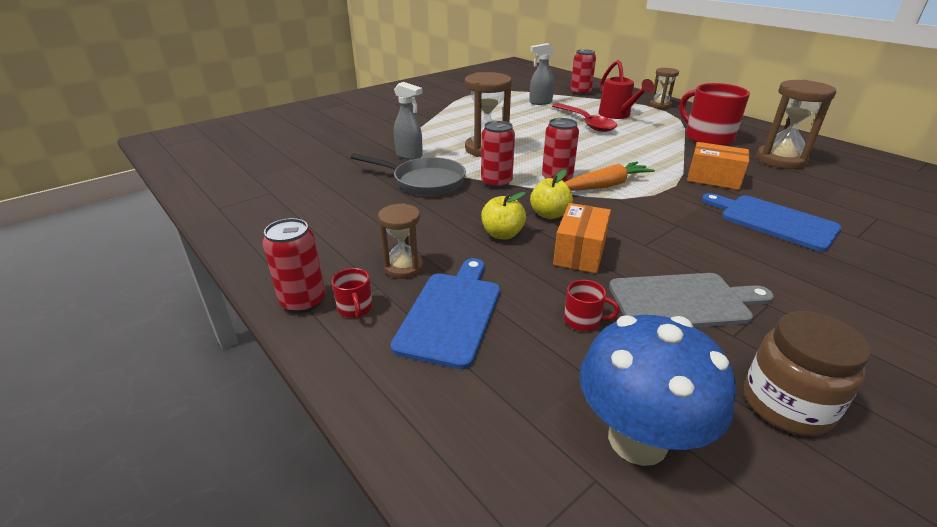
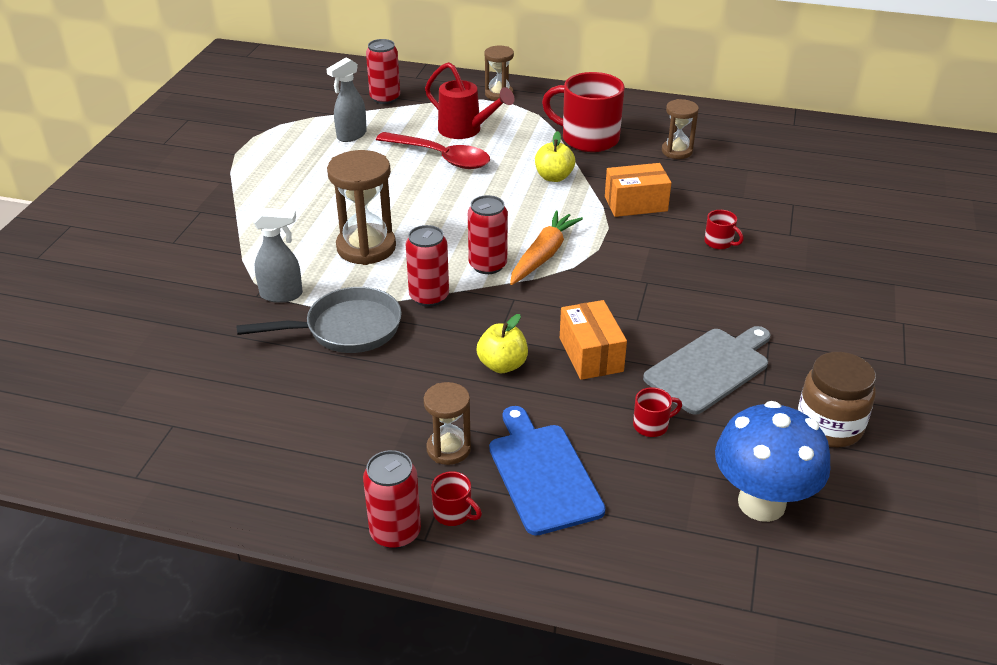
camera: 35 degrees left, 5 degrees up
(549, 214) = (524, 319): yellow apple -> yellow apple (554, 177)
(773, 221) = (719, 242): blue cutting board -> red mug
(780, 160) = (677, 151): brown hourglass -> brown hourglass, size x0.60

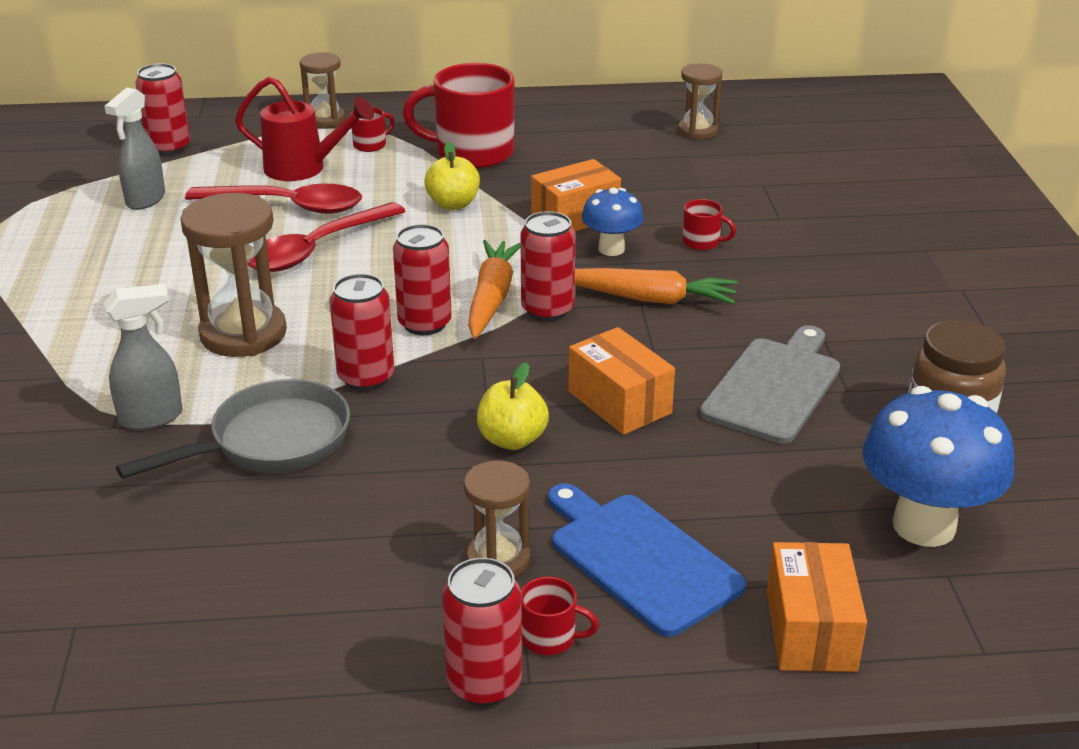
camera: 20 degrees left, 5 degrees down
(443, 194) = (316, 249): none -> red spoon
(577, 272) = (547, 309): none -> red can
(633, 558) = (810, 630): none -> orange box
(648, 234) = (611, 249): none -> blue mushroom
(651, 425) = (742, 468): red mug -> red mug (371, 145)
(654, 279) = (648, 299): none -> orange carrot
(677, 151) = (591, 149): brown hourglass -> brown hourglass (697, 131)

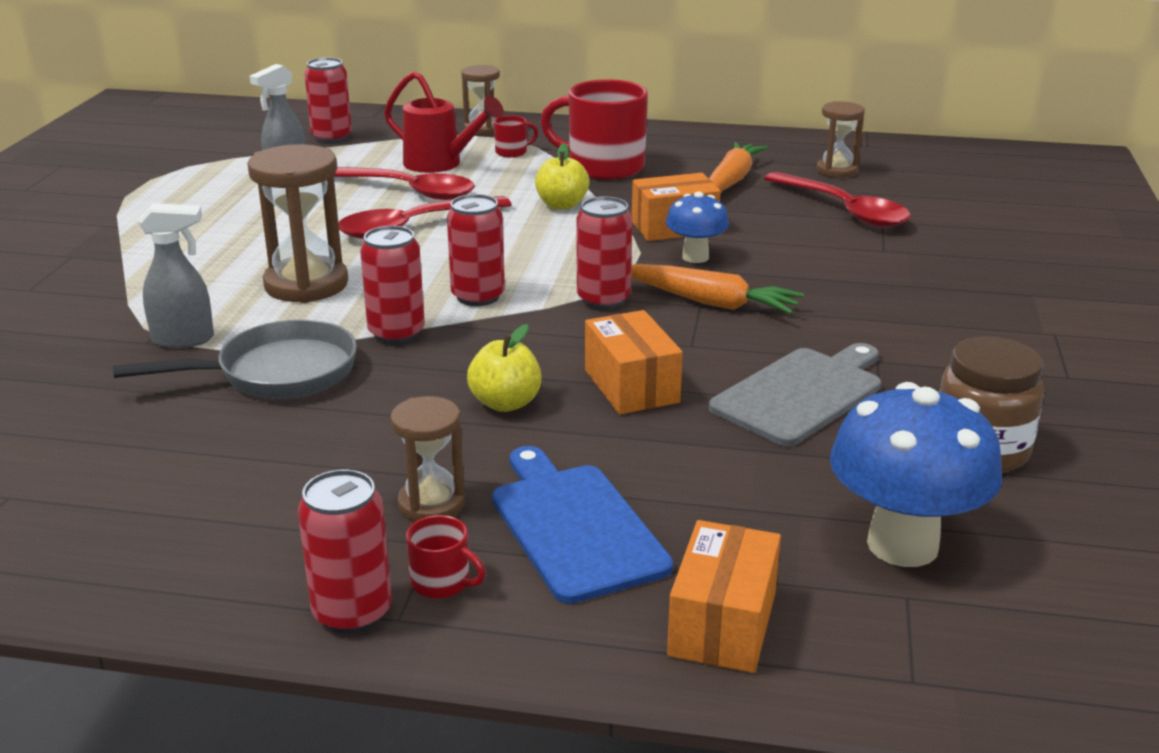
camera: 15 degrees right, 5 degrees down
(492, 298) = (554, 283): orange carrot -> orange carrot (731, 181)
(702, 242) = (791, 261): red mug -> none
(724, 177) = (844, 210): none -> red spoon

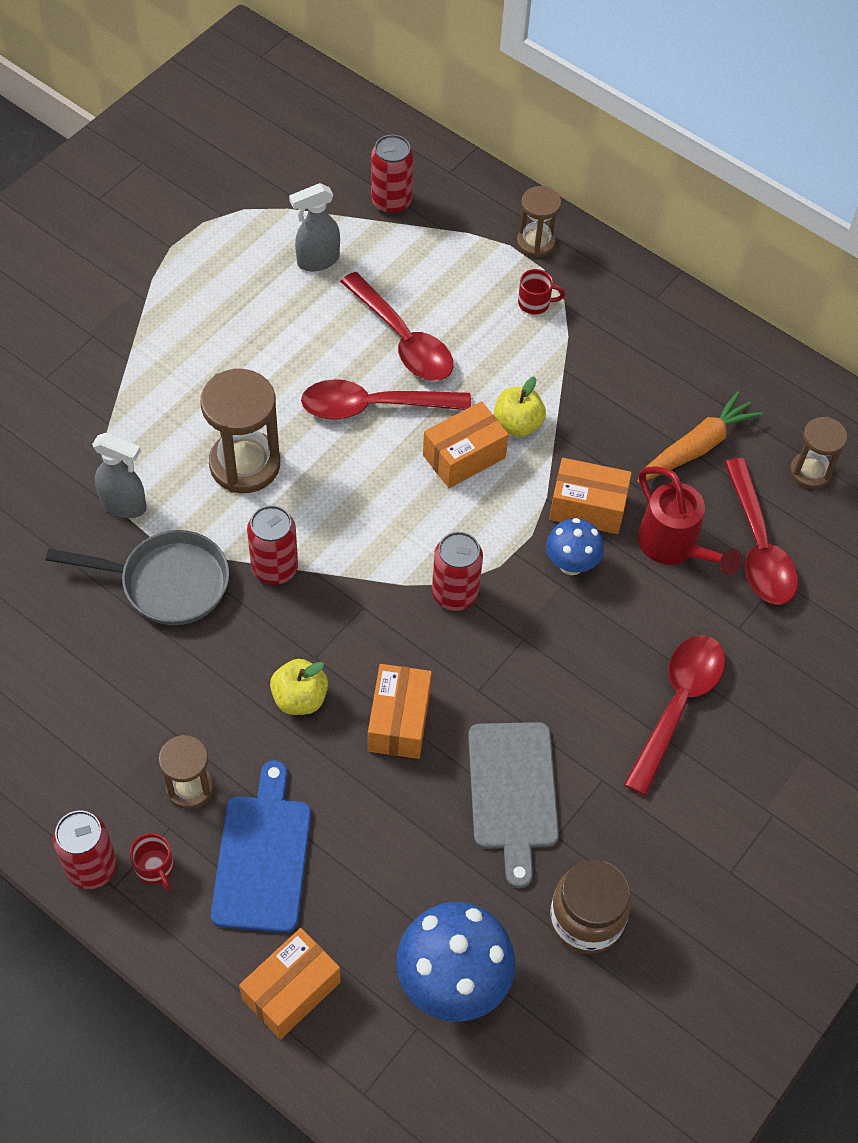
camera: 25 degrees right, 30 degrees up
(440, 164) = (457, 300): red watering can -> red watering can (674, 547)
(478, 296) = (362, 544): red can -> none
(529, 230) = (464, 456): none -> orange box
(603, 167) = (599, 369): red mug -> none
(710, 302) = (534, 638): orange carrot -> none
(801, 394) = (512, 792): grey cutting board -> grey cutting board turned 105 degrees clockwise
(888, 301) = (677, 705): none -> red spoon

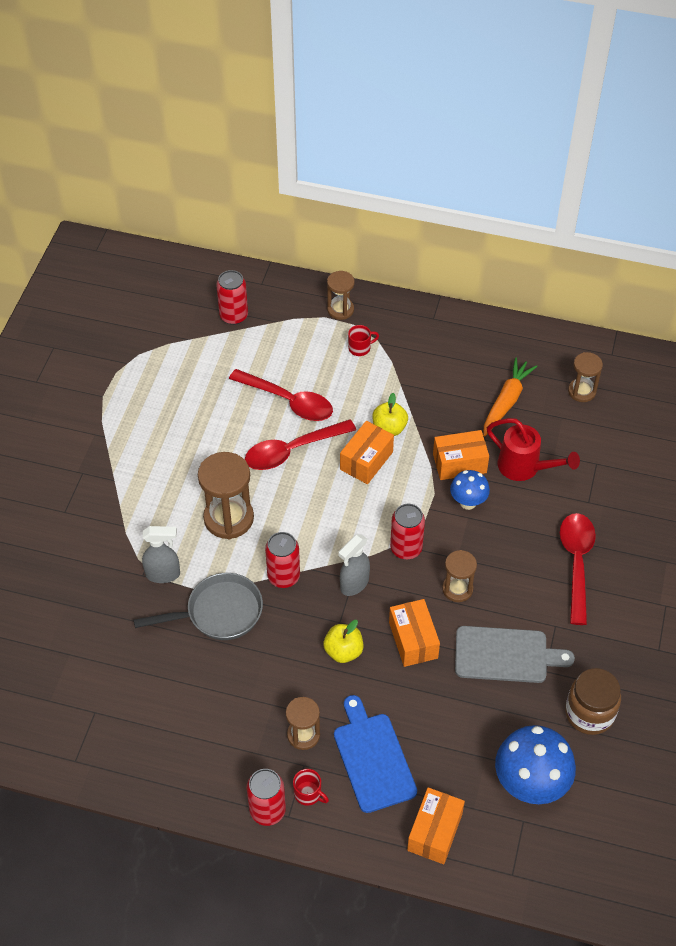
camera: 20 degrees left, 5 degrees down
(317, 261) = (206, 371): grey spray bottle -> grey spray bottle (354, 584)
(495, 676) = (457, 589): none -> brown hourglass
(512, 792) = (505, 655): grey cutting board -> grey cutting board turned 60 degrees counterclockwise
(758, 547) = (574, 448): red spoon -> none

